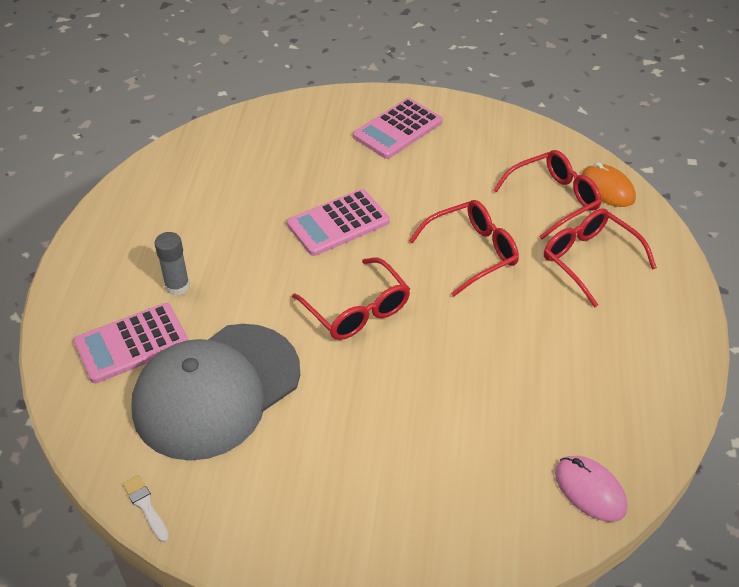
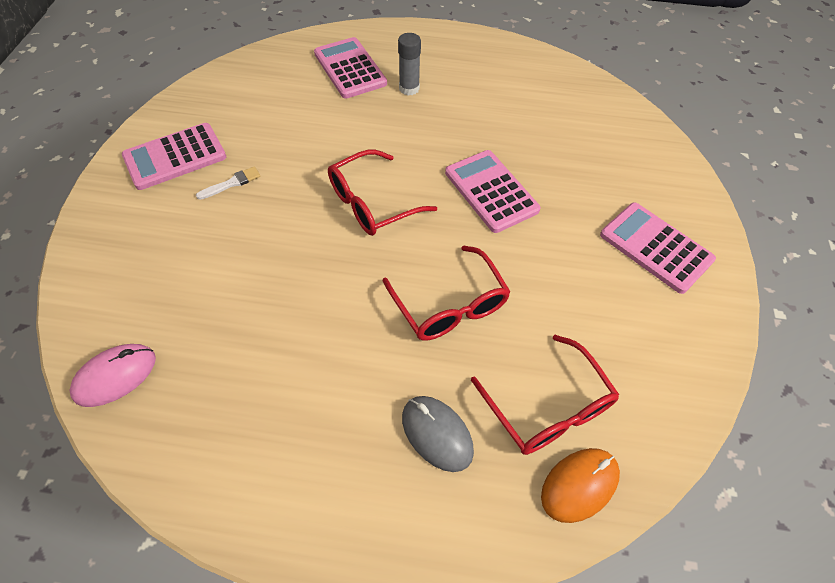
camera: 90 degrees right, 10 degrees up
(146, 506) = (200, 85): white brush -> white brush (231, 183)
(216, 390) = (295, 115): grey cap -> none
(287, 506) = (175, 157): none -> pink calculator
(589, 260) = (437, 434): red glasses -> grey mouse

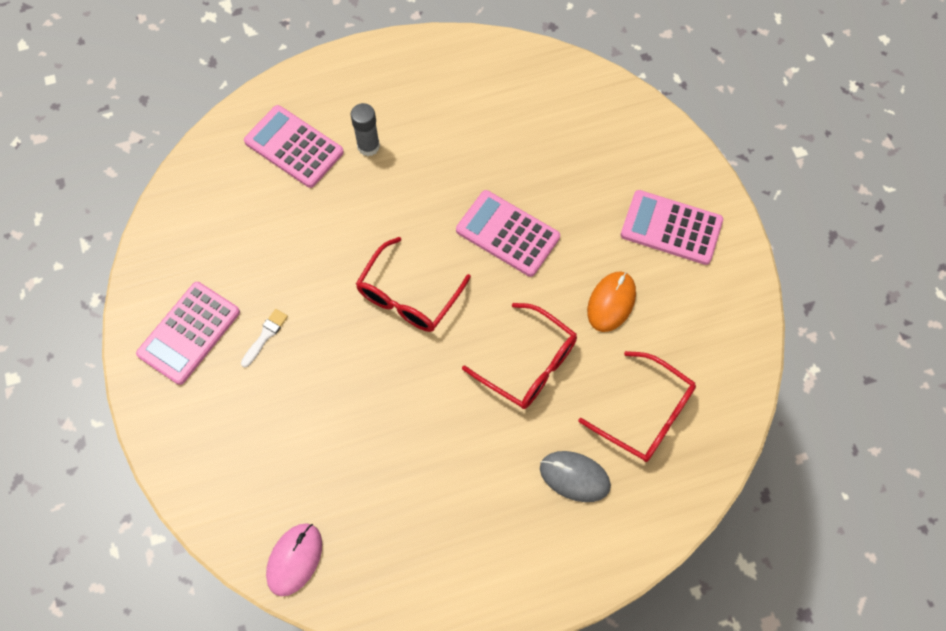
camera: 25 degrees left, 10 degrees up
(579, 485) = (693, 463): orange mouse -> orange mouse (611, 302)

